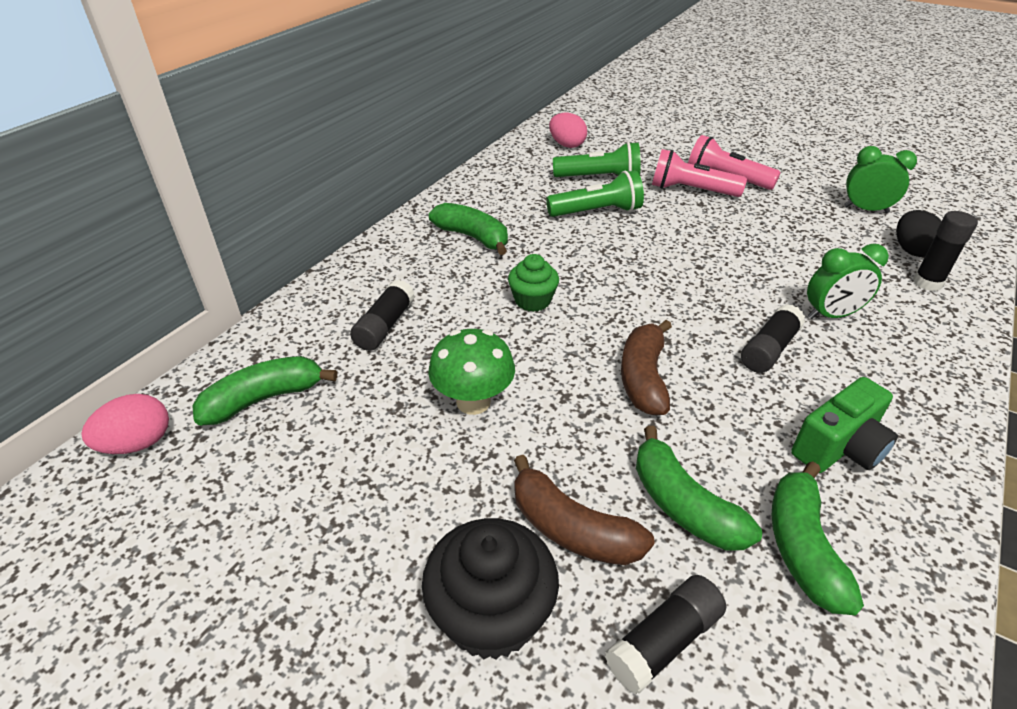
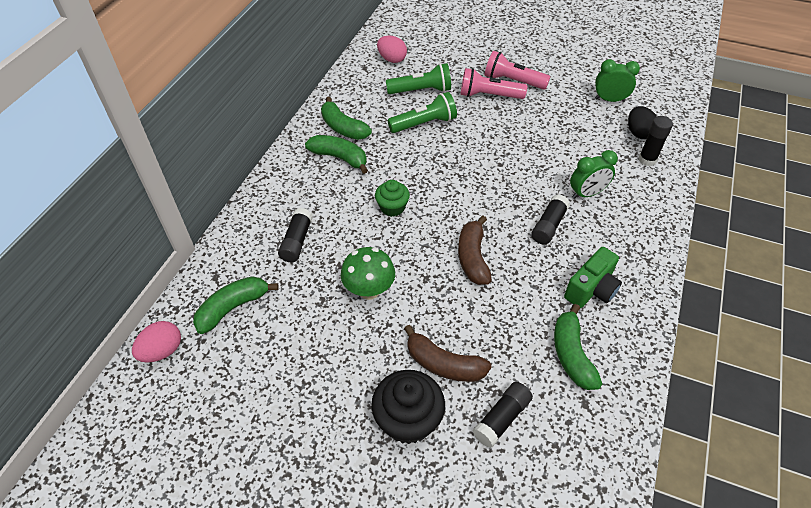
camera: 10 degrees left, 10 degrees up
(683, 505) = (505, 340): green banana -> green banana (343, 128)

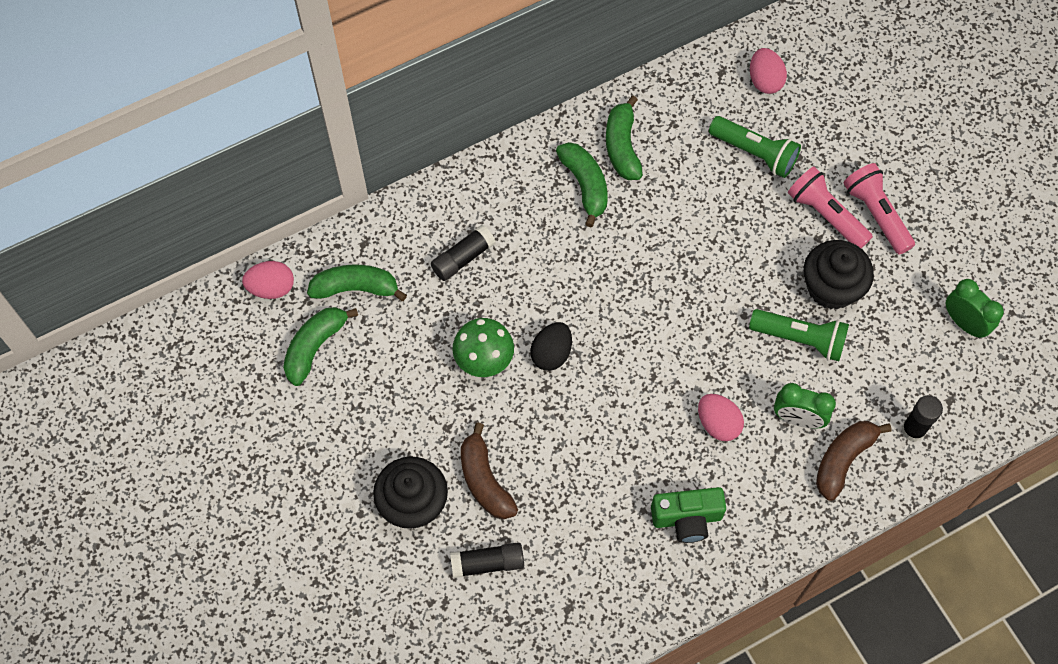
camera: 40 degrees right, 15 degrees up
(392, 207) = (584, 286): green cupcake -> none
(424, 124) = (714, 203): green flashlight -> green flashlight (800, 339)
(473, 258) = (608, 400): brown banana -> brown banana (843, 460)
(529, 124) = (831, 287): none -> black cupcake
(548, 226) = (718, 424): black glue stick -> pink egg
(571, 354) = (602, 561): green banana -> green banana (315, 347)
(638, 133) = (944, 391): black egg -> black egg (551, 354)

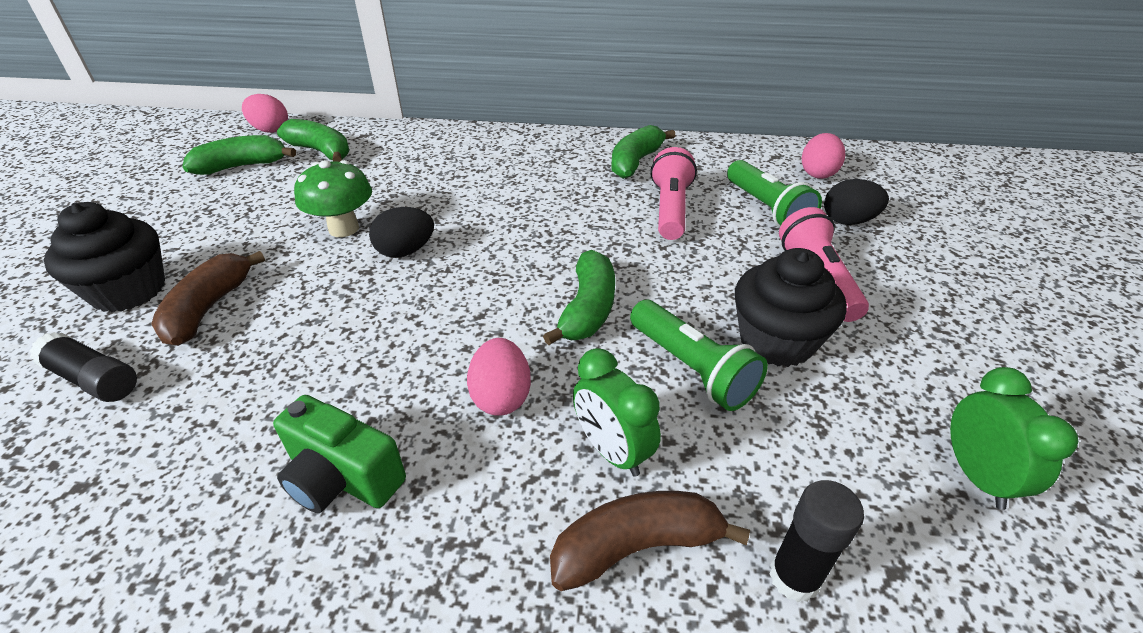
camera: 35 degrees right, 25 degrees down
(463, 258) = (420, 168): black glue stick -> none
(585, 185) = (575, 169): green banana -> green banana (588, 309)
(815, 135) = (848, 221): none -> black egg
(876, 214) = (888, 304): pink flashlight -> pink flashlight (670, 209)

